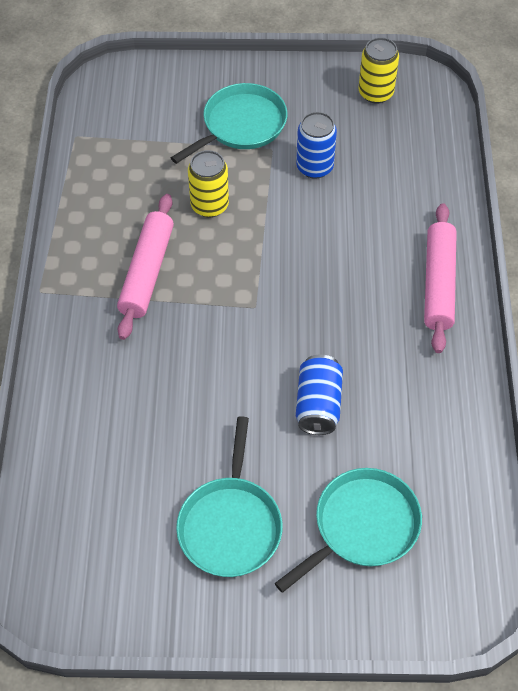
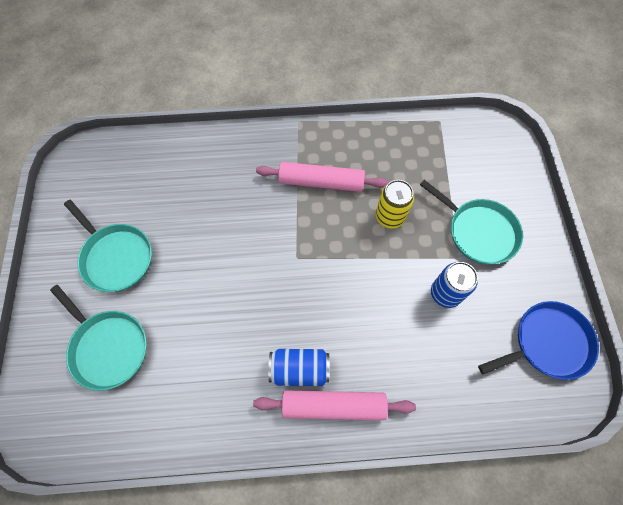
camera: 85 degrees right, 10 degrees up
(230, 525) = (116, 257): turquoise pan -> turquoise pan turned 135 degrees counterclockwise
(318, 405) = (210, 310): blue can -> blue can (299, 369)
(375, 93) = (547, 343): yellow can -> blue pan

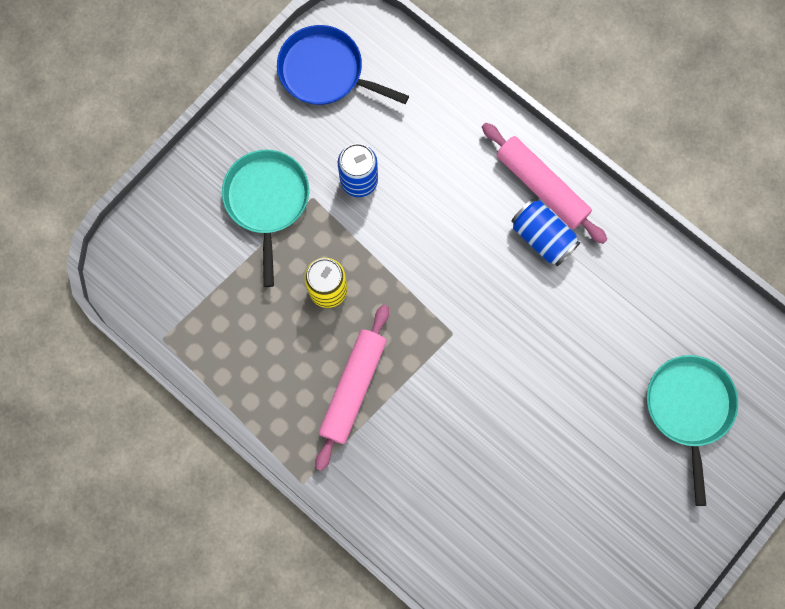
camera: 135 degrees left, 10 degrees up
(116, 257) = (619, 496): turquoise pan -> none
(321, 182) = (353, 388): pink rolling pin -> pink rolling pin turned 60 degrees clockwise

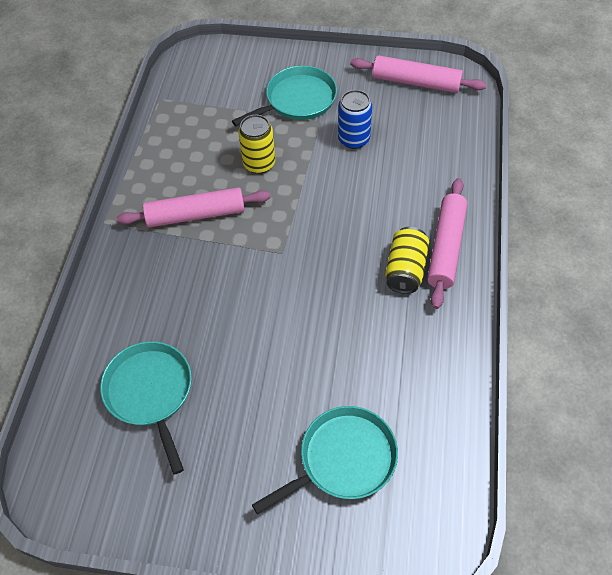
camera: 60 degrees right, 20 degrees down
(325, 72) = (416, 82): blue pan -> pink rolling pin
(530, 534) = (150, 392): none -> turquoise pan
(542, 237) = (405, 269): blue can -> yellow can

